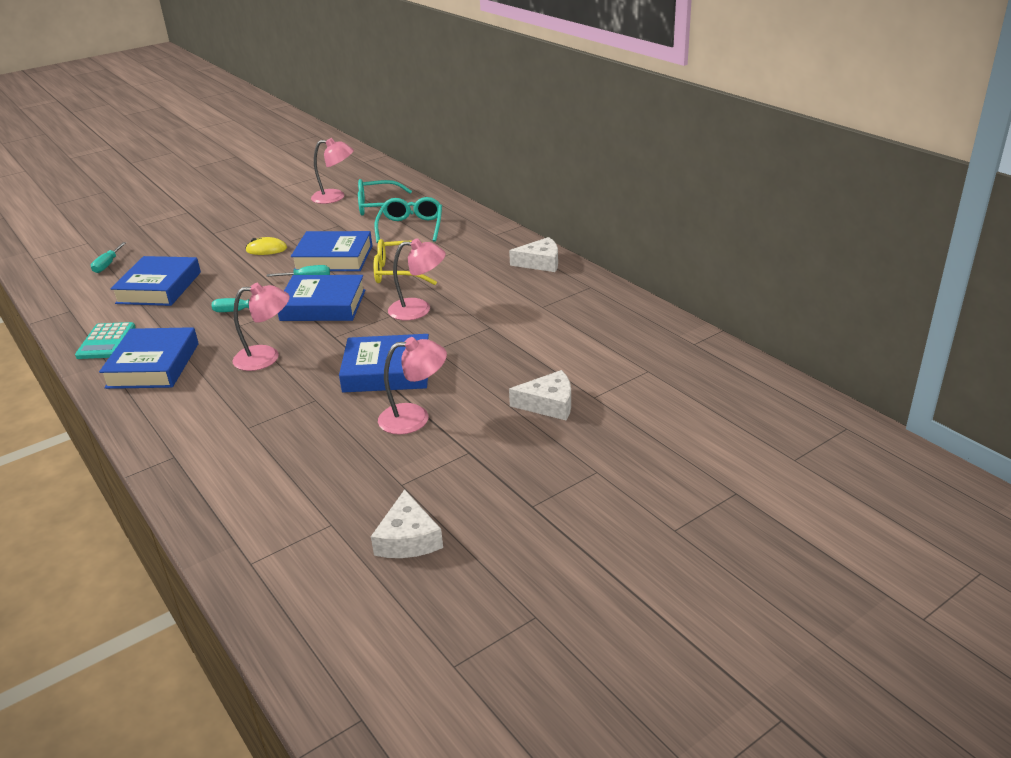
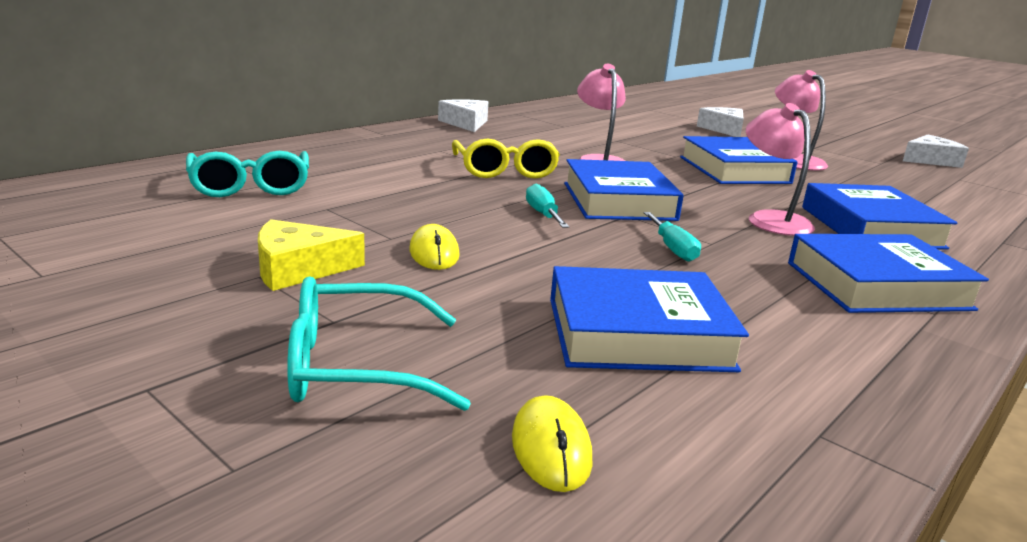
camera: 105 degrees left, 10 degrees down
(106, 342) = (872, 344): turquoise calculator -> none
(107, 265) = (551, 448): turquoise screwdriver -> yellow mouse
(264, 224) = (298, 269): none -> yellow cheese
(334, 258) = (465, 204): blue book -> blue book (870, 227)
(335, 197) = (173, 218): pink lamp -> none
(411, 227) = (351, 168): turquoise glasses -> turquoise glasses (356, 366)

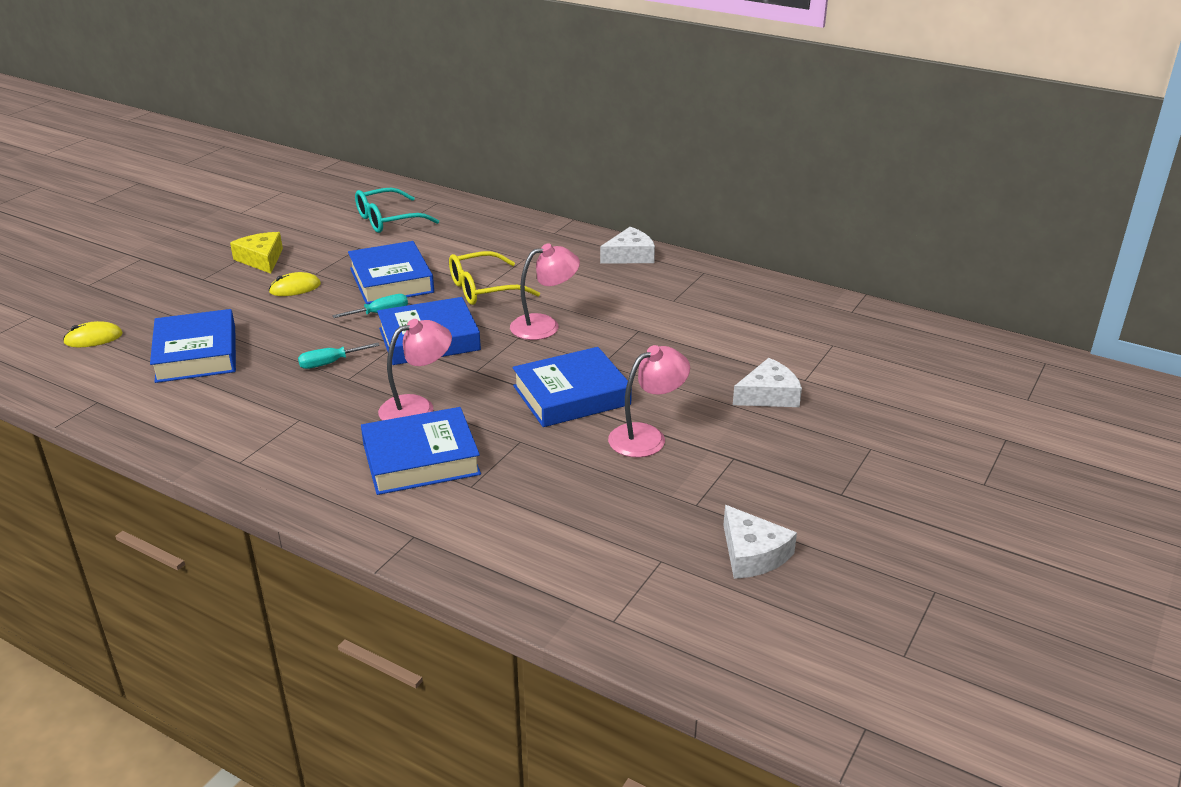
camera: 80 degrees right, 10 degrees up
(356, 366) = (159, 291): turquoise glasses -> none
(877, 285) = (283, 443): blue book -> blue book (391, 280)

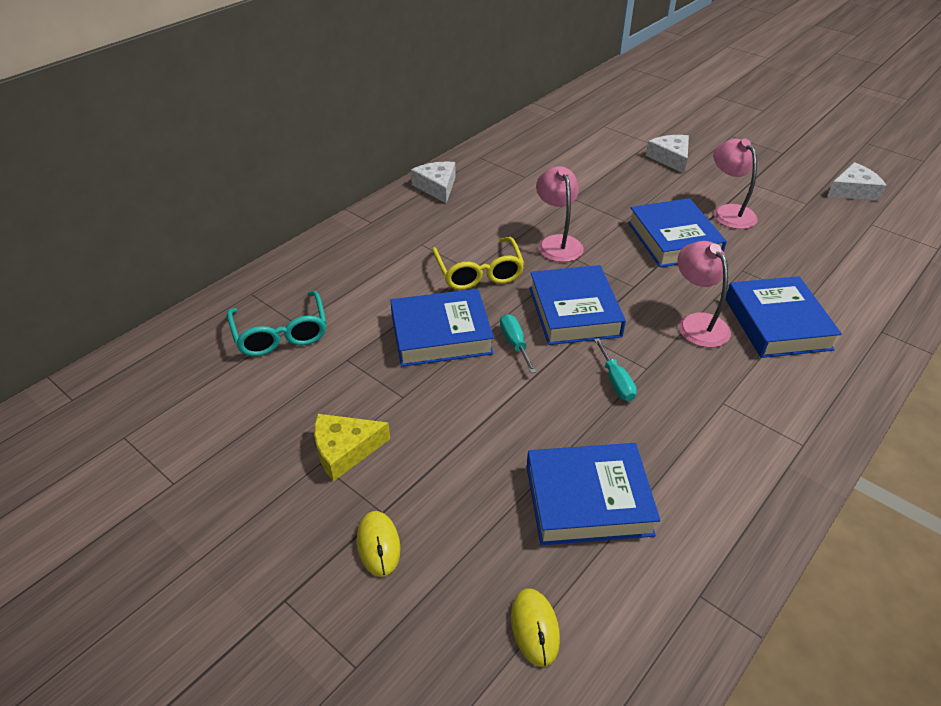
camera: 80 degrees left, 10 degrees up
(295, 288) = (437, 414): yellow mouse -> yellow mouse (378, 544)

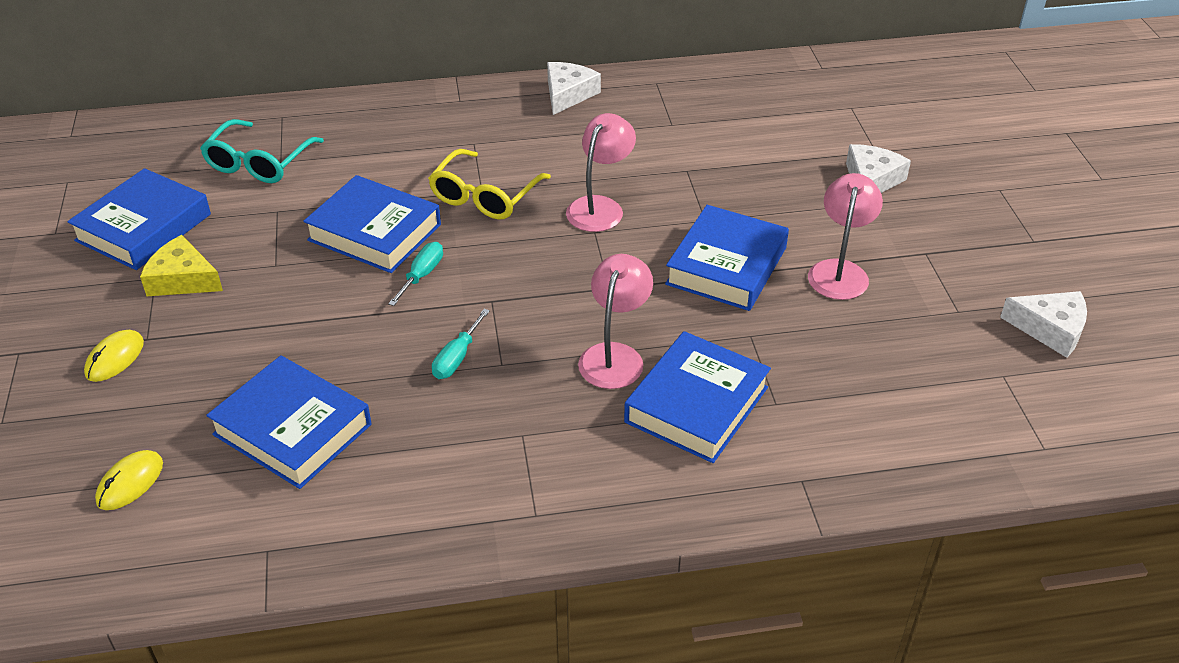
camera: 40 degrees right, 0 degrees up
(574, 312) = (515, 278): blue book -> blue book (144, 227)

